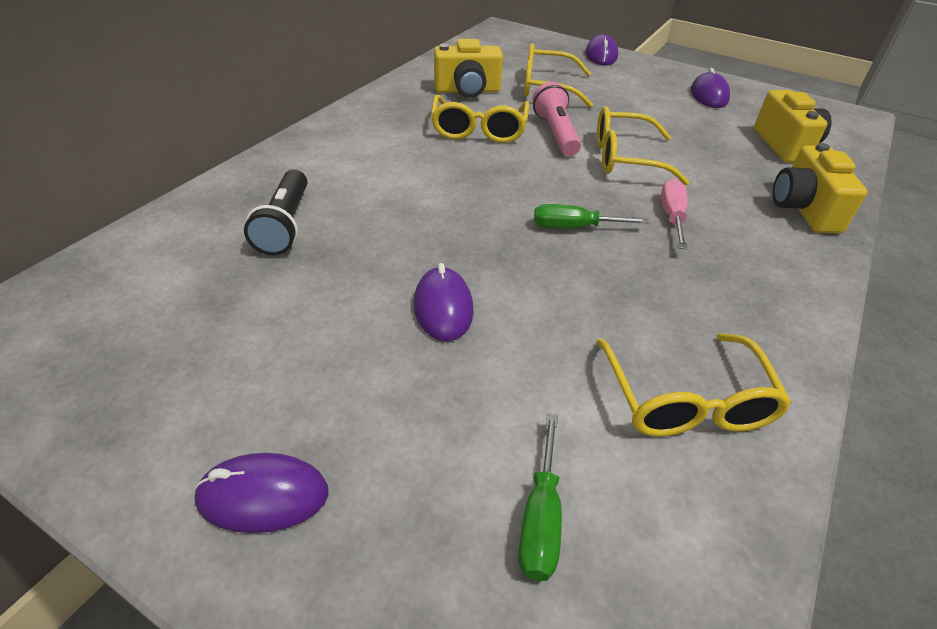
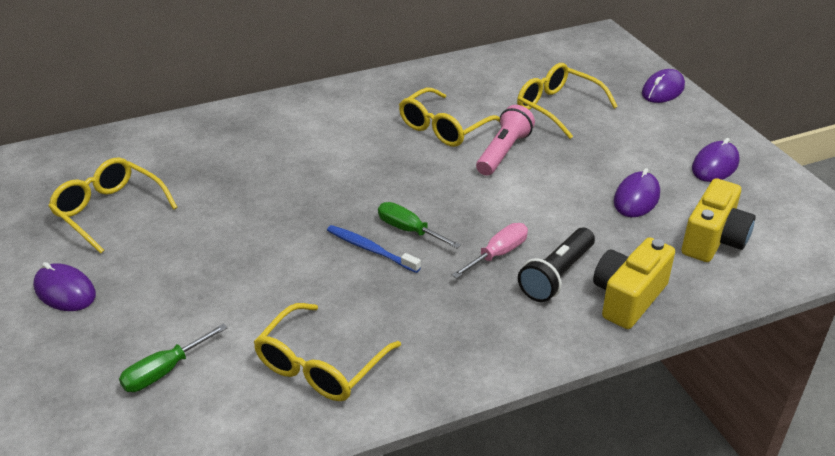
camera: 40 degrees right, 5 degrees down
(285, 225) = (230, 153): black flashlight -> black flashlight (557, 275)
(443, 307) = (255, 243): purple mouse -> purple mouse (636, 198)
(467, 91) = (482, 90): yellow camera -> none
(566, 260) = (370, 249): none -> blue toothbrush
(626, 158) = (533, 195): yellow glasses -> yellow glasses (110, 211)

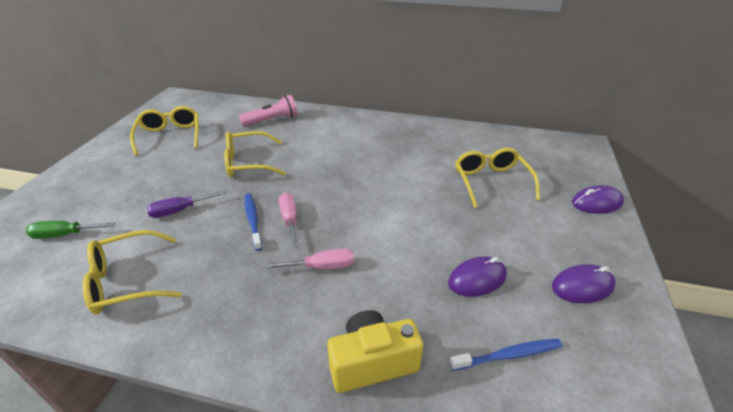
camera: 35 degrees right, 0 degrees up
(65, 291) = (96, 167): purple mouse -> none
(270, 280) = (180, 210): none -> purple screwdriver
(409, 230) = (290, 219): green screwdriver -> pink screwdriver
(444, 128) = (395, 164): yellow glasses -> yellow glasses (249, 163)
(503, 152) = (414, 196): pink flashlight -> pink flashlight (271, 120)
(557, 275) = (341, 308): black flashlight -> none
(713, 240) = (508, 355): yellow camera -> blue toothbrush

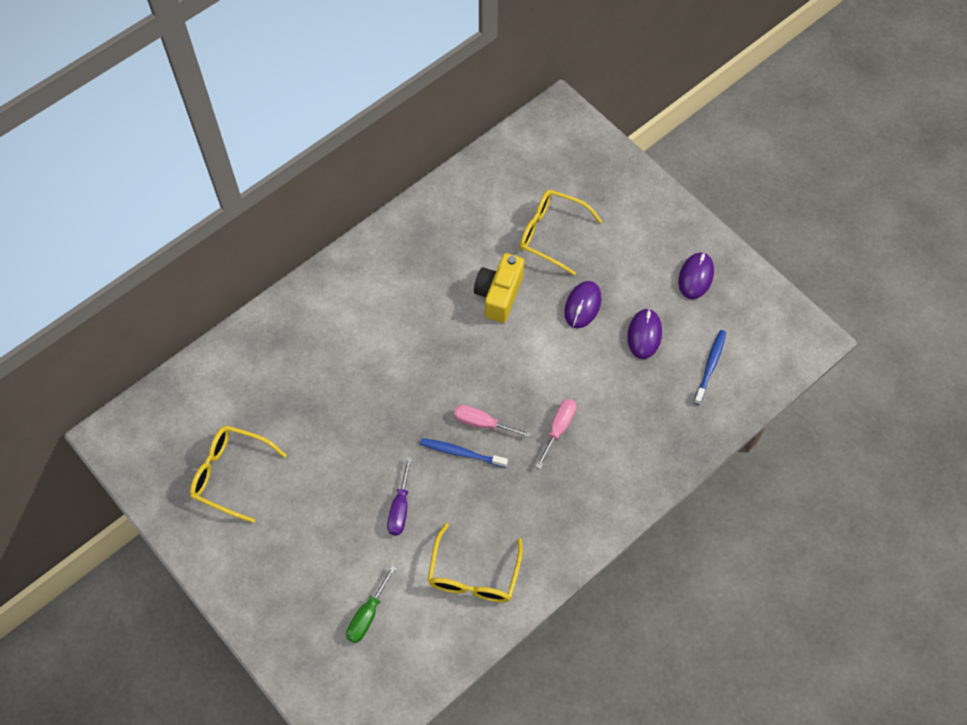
camera: 55 degrees left, 25 degrees up
(249, 163) = (358, 417): yellow glasses -> none
(271, 120) = (279, 354): pink flashlight -> none
(372, 362) = (663, 445): yellow camera -> yellow camera (499, 295)
(596, 203) = (634, 184): purple mouse -> purple mouse (582, 306)

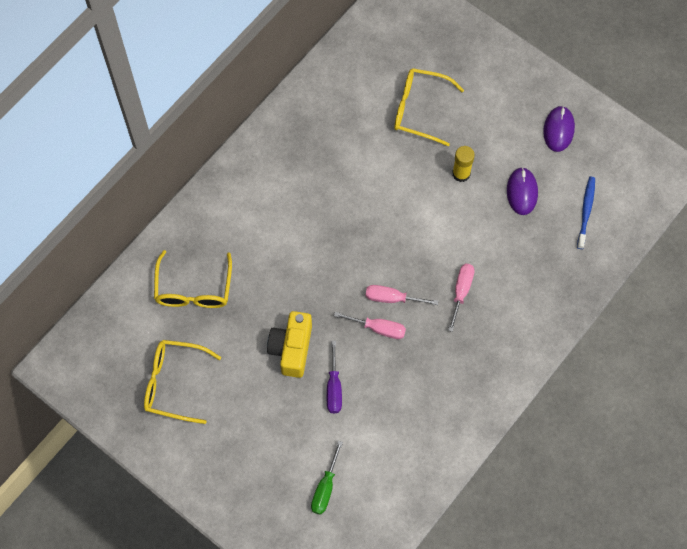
camera: 10 degrees left, 5 degrees up
(461, 453) = (378, 328): blue toothbrush -> pink screwdriver
(474, 574) = (411, 435): yellow glasses -> yellow glasses (194, 288)
(499, 295) = (383, 175): yellow camera -> yellow camera (291, 349)
(582, 306) = (461, 173): purple mouse -> yellow glue stick

